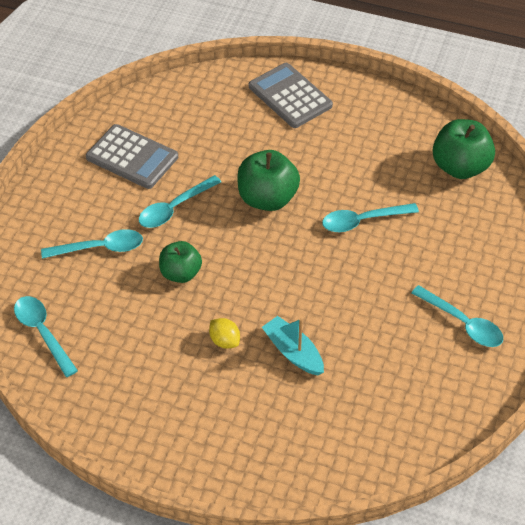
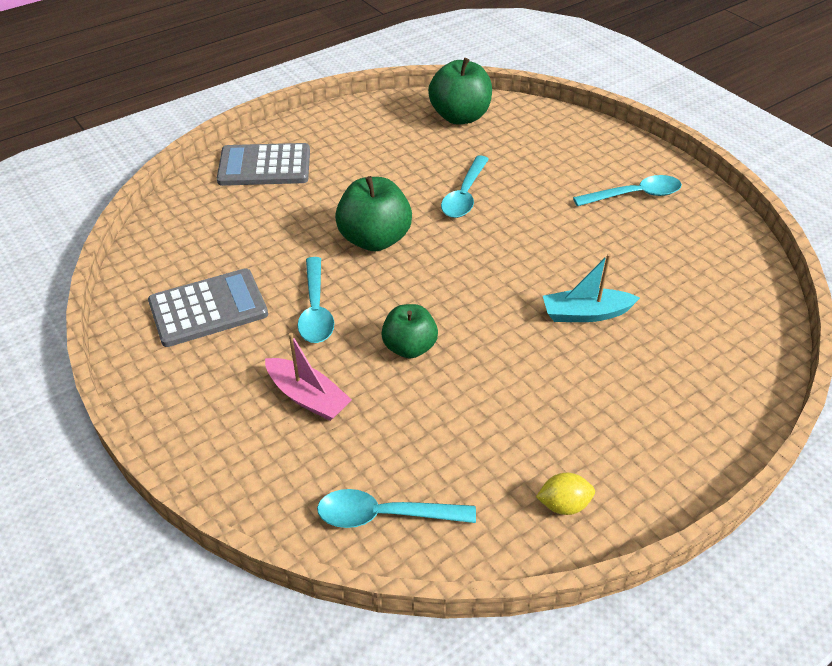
camera: 55 degrees left, 5 degrees down
(100, 248) = (308, 397): turquoise spoon -> pink boat
(224, 341) = (531, 357): yellow lemon -> yellow lemon (563, 504)

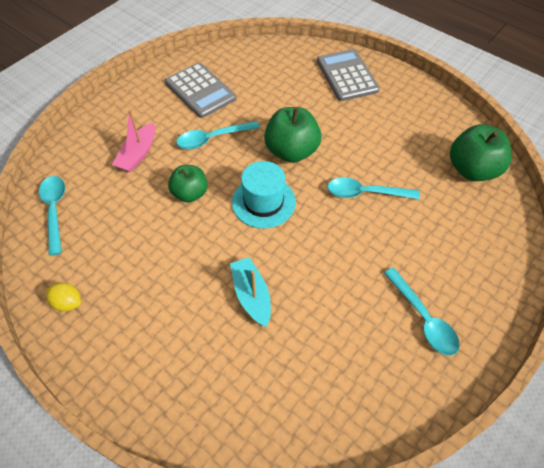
camera: 75 degrees right, 10 degrees up
(449, 279) = (263, 202): none -> turquoise hat
(563, 504) = (68, 303): yellow lemon -> yellow lemon turned 45 degrees counterclockwise

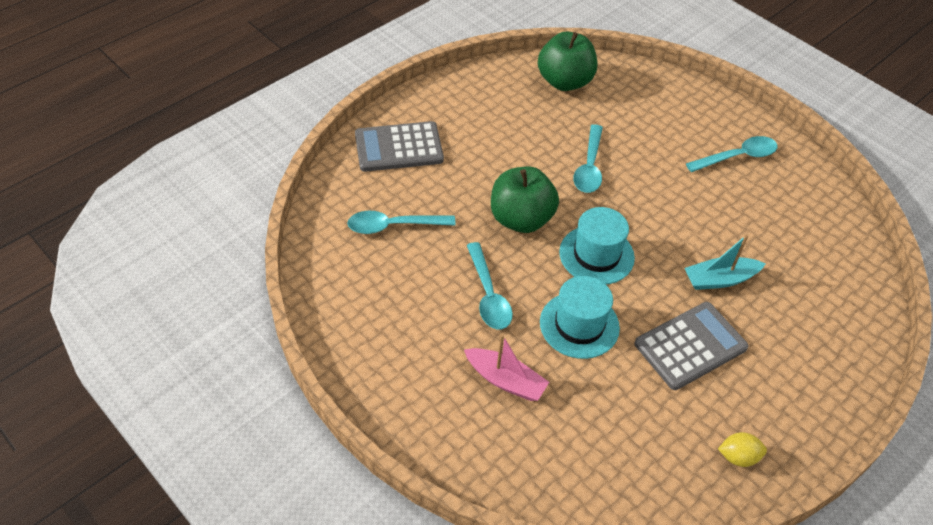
camera: 85 degrees left, 5 degrees down
(55, 210) = (598, 481): turquoise spoon -> turquoise spoon (393, 226)
(68, 303) = (738, 457): yellow lemon -> yellow lemon turned 60 degrees clockwise
(190, 193) = (579, 325): green apple -> turquoise hat
(200, 91) = (392, 301): grey calculator -> grey calculator (690, 346)

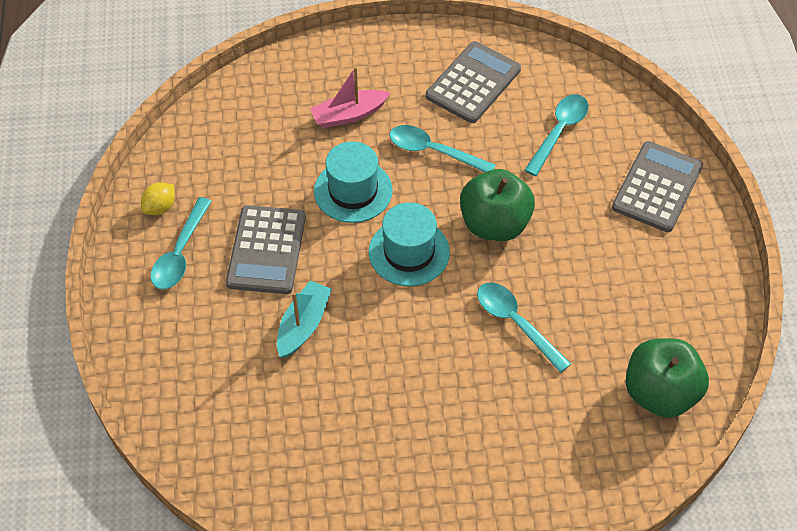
camera: 130 degrees right, 5 degrees up
(388, 310) = (473, 83): none -> grey calculator
(737, 157) = (424, 473): turquoise spoon -> turquoise spoon (180, 253)

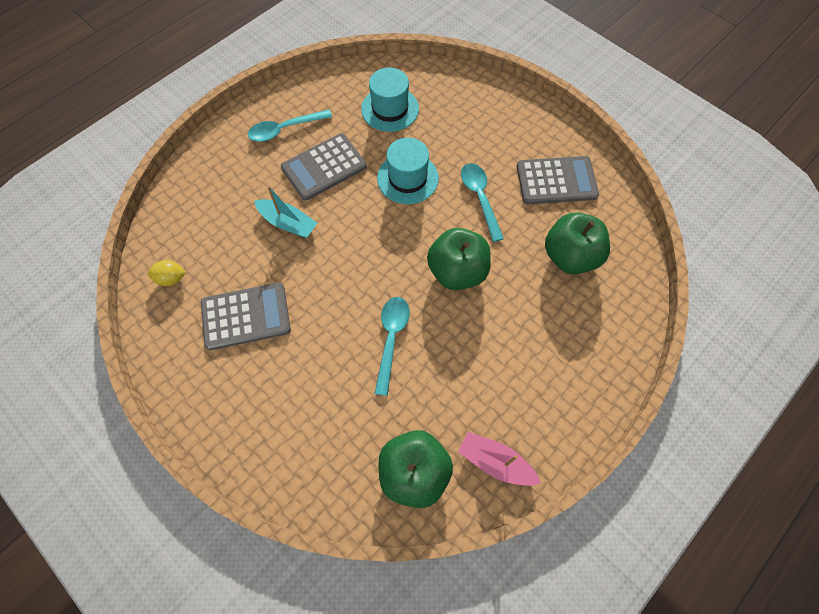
camera: 50 degrees right, 10 degrees up
(160, 207) = (307, 98): yellow lemon -> yellow lemon (171, 279)
(303, 325) = (288, 223): turquoise boat -> turquoise boat turned 45 degrees clockwise
(349, 115) = (461, 136): pink boat -> pink boat (495, 462)
(409, 252) = (390, 239): turquoise hat -> turquoise hat (390, 109)
(559, 132) = (570, 256): turquoise spoon -> green apple
(657, 187) = (587, 350): grey calculator -> grey calculator (246, 316)

